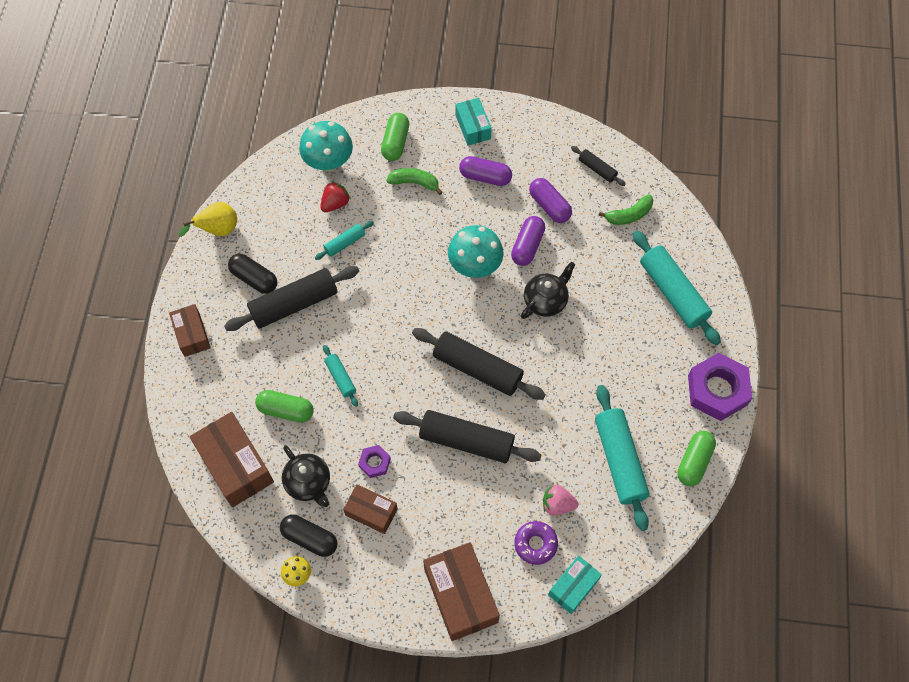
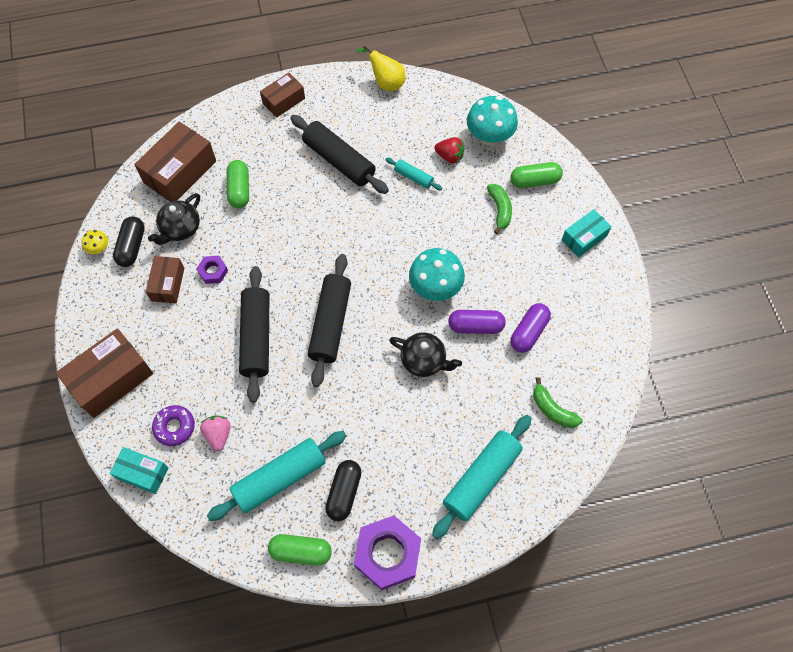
camera: 70 degrees right, 0 degrees up
(254, 278) = (351, 124): black capsule -> black capsule (344, 493)
(340, 378) = (283, 219): turquoise rolling pin -> none
(485, 177) = (534, 266): purple capsule -> none
(597, 169) = (592, 363): black rolling pin -> none

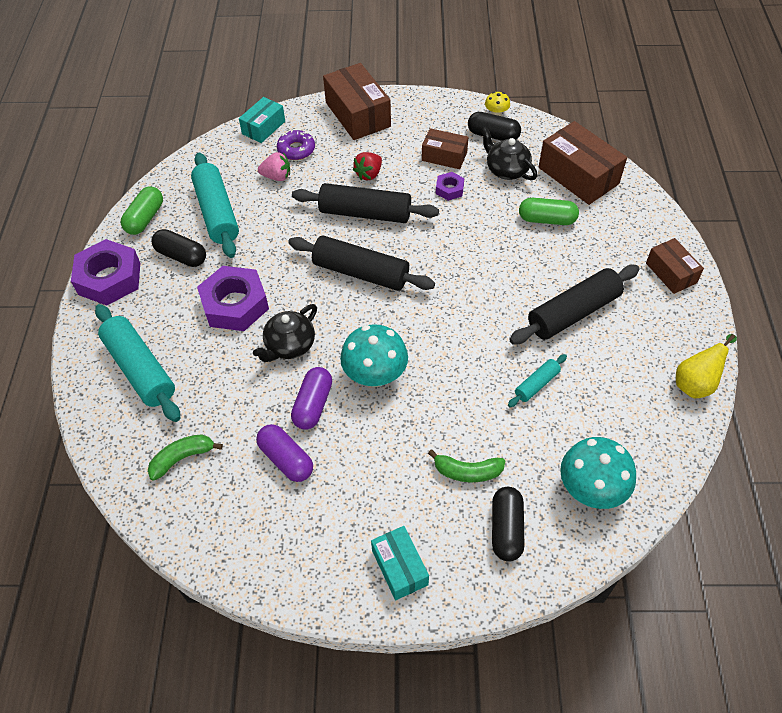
camera: 105 degrees right, 10 degrees down
(391, 421) = (235, 304): none -> purple nut
(449, 156) = (563, 432): red strawberry -> red strawberry (369, 174)
(534, 181) = (506, 529): green capsule -> black capsule

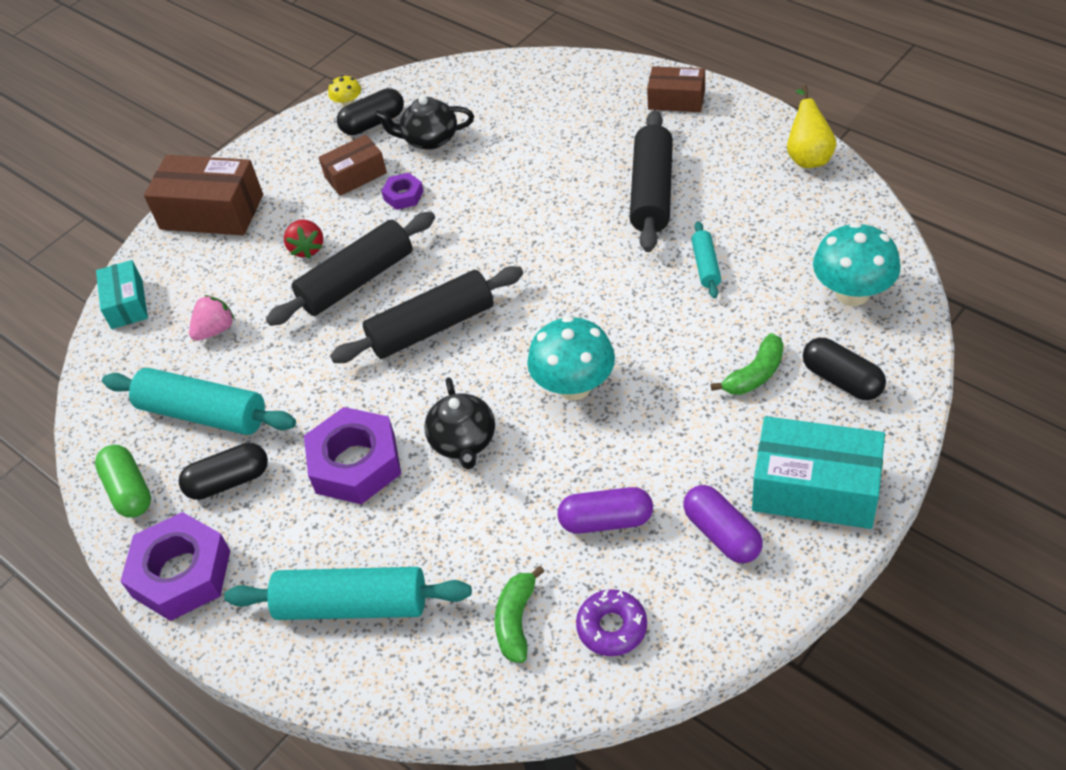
camera: 45 degrees left, 5 degrees down
(296, 150) = (197, 292): purple donut -> purple donut (612, 627)
(313, 405) = (560, 460): purple capsule -> purple capsule (722, 534)
(399, 567) = (815, 489): turquoise box -> turquoise box, size x1.68
(547, 219) = (524, 146): green capsule -> none
(578, 175) = (496, 93): brown box -> none

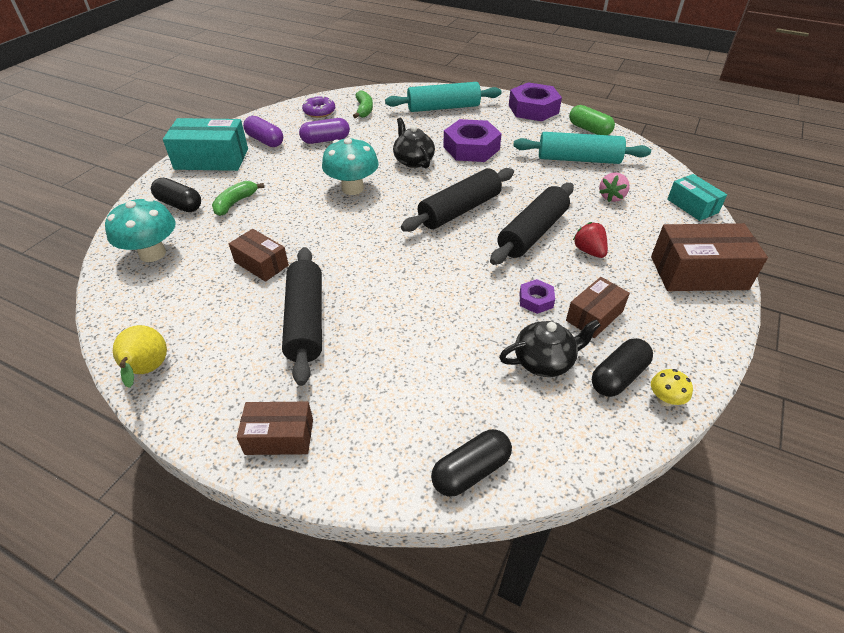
camera: 160 degrees right, 5 degrees down
(229, 481) = (537, 137): black capsule -> black capsule (470, 471)
(706, 265) = (261, 264): turquoise rolling pin -> brown box

